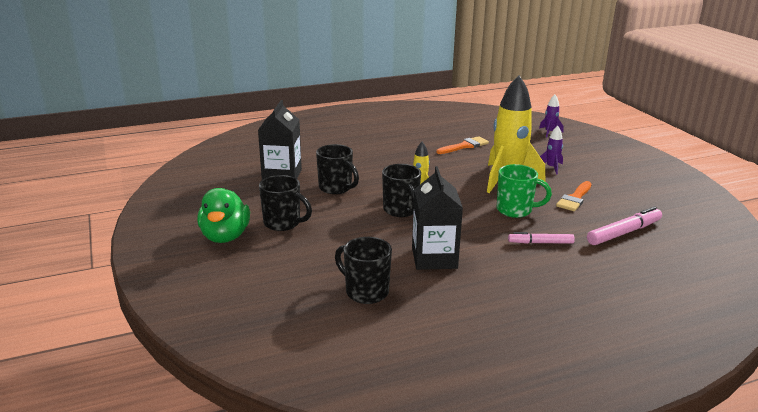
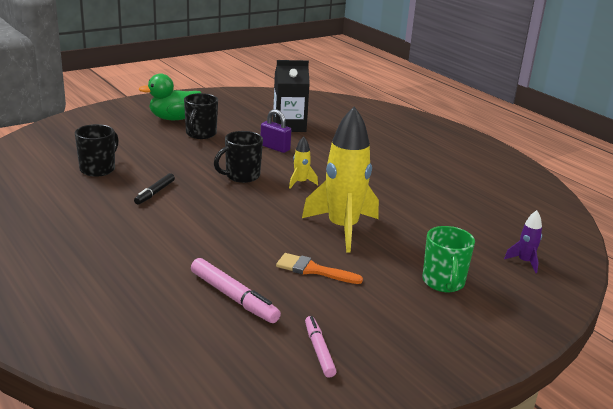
camera: 75 degrees right, 0 degrees up
(336, 188) = (275, 148): black mug -> purple padlock
(434, 258) = (155, 193): black carton -> black marker
(465, 146) = (424, 204): orange brush -> none
(515, 210) = (265, 232): green mug -> green mug (443, 283)
(540, 243) = (195, 244): pink marker -> pink marker (319, 350)
(551, 167) = (398, 258): purple rocket -> none

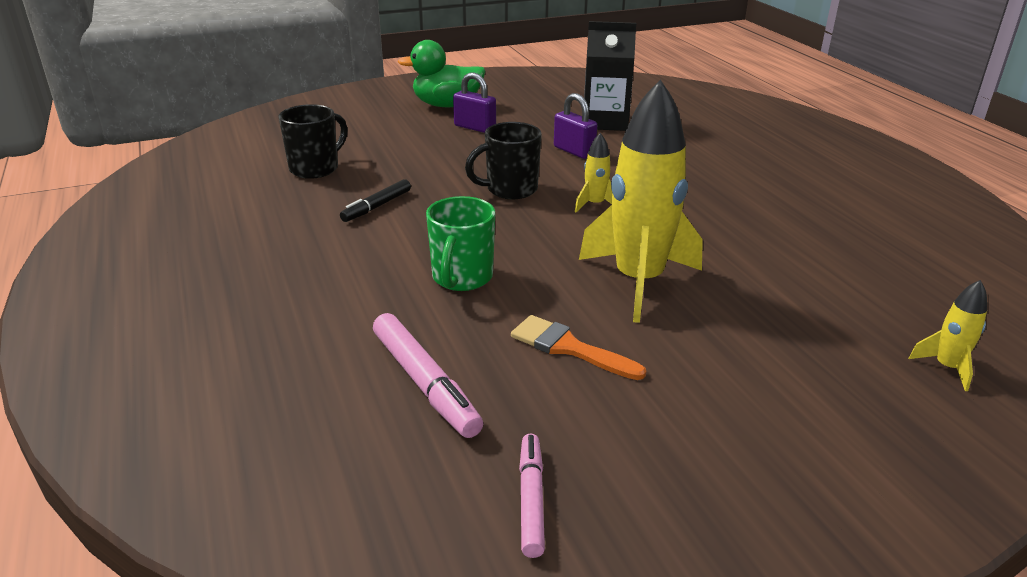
camera: 15 degrees right, 5 degrees up
(200, 134) = (475, 127): black mug -> purple padlock
(443, 283) = (788, 393): green mug -> green mug (461, 278)
(524, 262) = (947, 368): purple rocket -> yellow rocket

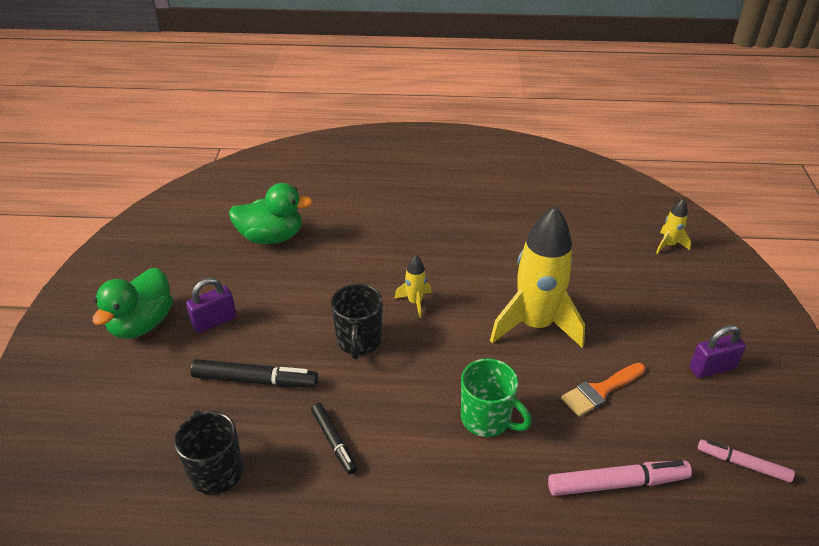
camera: 65 degrees left, 10 degrees up
(422, 159) = (255, 380): none -> black marker
(574, 151) = (314, 277): purple padlock -> purple padlock (712, 368)
(605, 122) = (271, 237): black carton -> green duck

